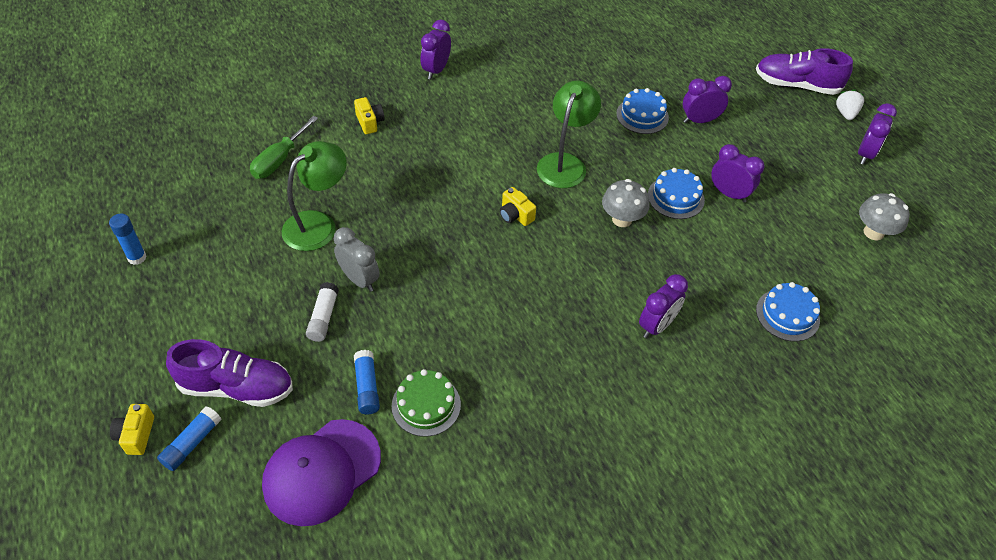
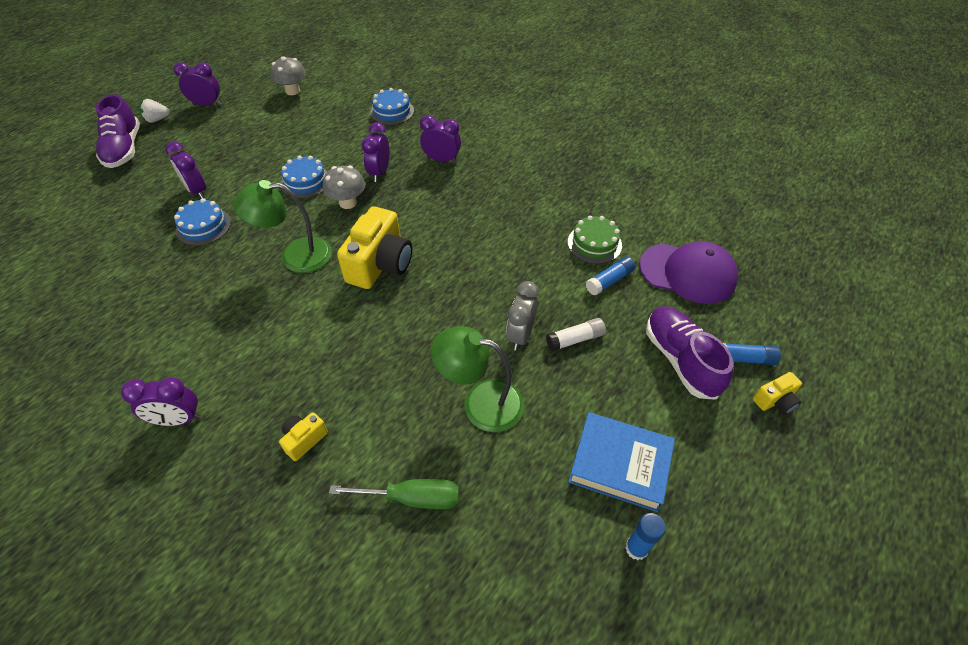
camera: 115 degrees left, 0 degrees up
(195, 282) = (619, 464): none -> blue book
(515, 215) = (380, 264): yellow camera -> yellow camera, size x2.09
(729, 194) = (286, 157): purple clock -> purple clock (379, 173)

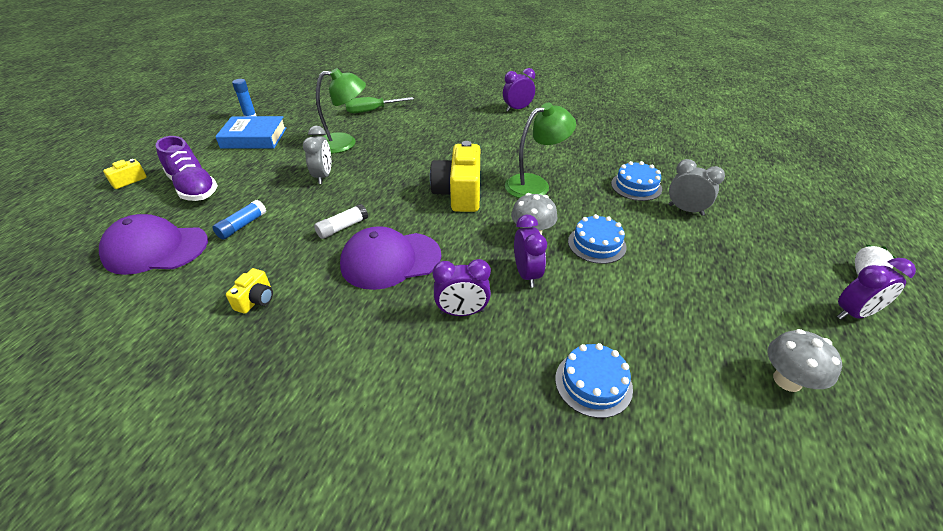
camera: 160 degrees right, 10 degrees down
(124, 149) = (824, 230): purple shoe -> none
(197, 191) = (685, 210): purple clock -> grey clock
(304, 439) = (442, 115): yellow camera -> yellow camera (256, 300)
(477, 209) = (390, 260): none -> purple cap
(575, 339) = (279, 182): white glue stick -> white glue stick (342, 227)
(594, 244) = (253, 254): green cake -> none
(743, 359) = (138, 198): blue glue stick -> none

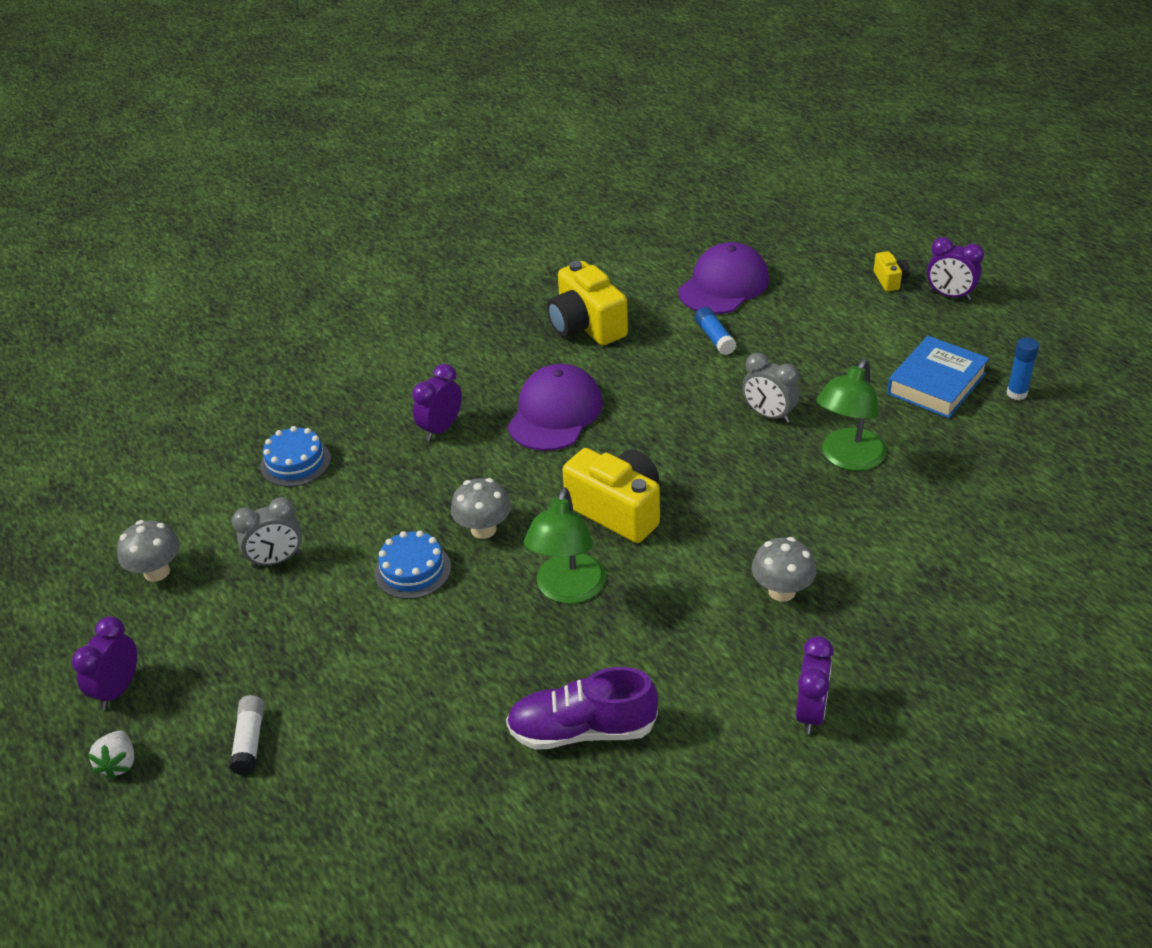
camera: 130 degrees right, 0 degrees up
(193, 187) = (831, 319): purple shoe -> purple shoe (582, 730)
(256, 300) = (586, 325): yellow camera -> yellow camera, size x2.09
(342, 227) = (643, 399): white glue stick -> white glue stick (250, 741)
(372, 111) = (948, 523): green screwdriver -> none
(461, 132) = (782, 591): none -> grey mushroom
(527, 274) = (435, 491): purple clock -> purple clock (949, 295)
(636, 186) = (459, 691): blue cake -> none
(685, 210) = (367, 700): grey clock -> grey clock (276, 560)

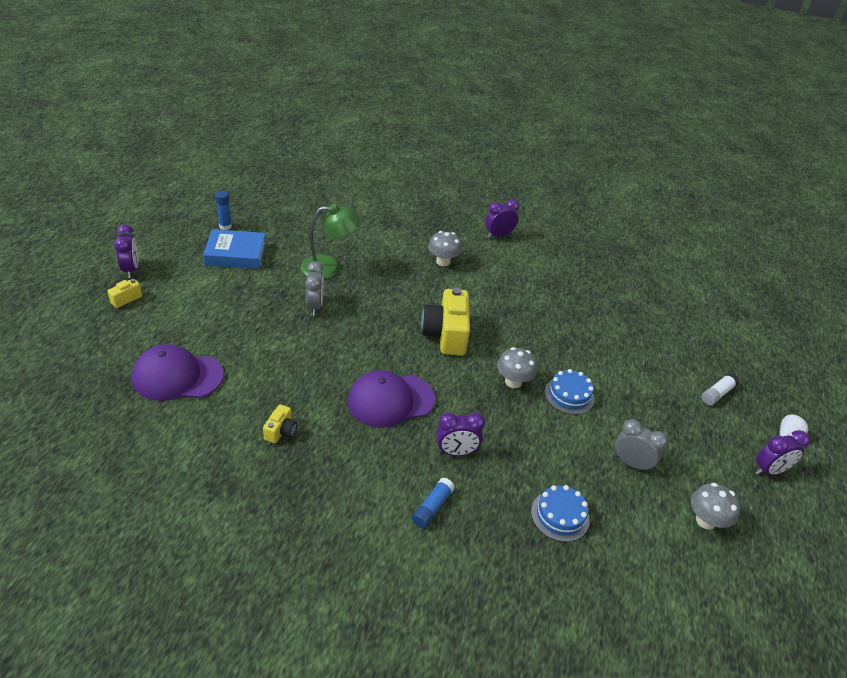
camera: 135 degrees left, 0 degrees up
(567, 590) = (516, 329): green lamp -> none
(582, 730) = (579, 291): purple shoe -> none
(586, 325) = (281, 431): yellow camera -> yellow camera, size x0.48
(714, 338) = (250, 357): blue glue stick -> blue glue stick (432, 507)

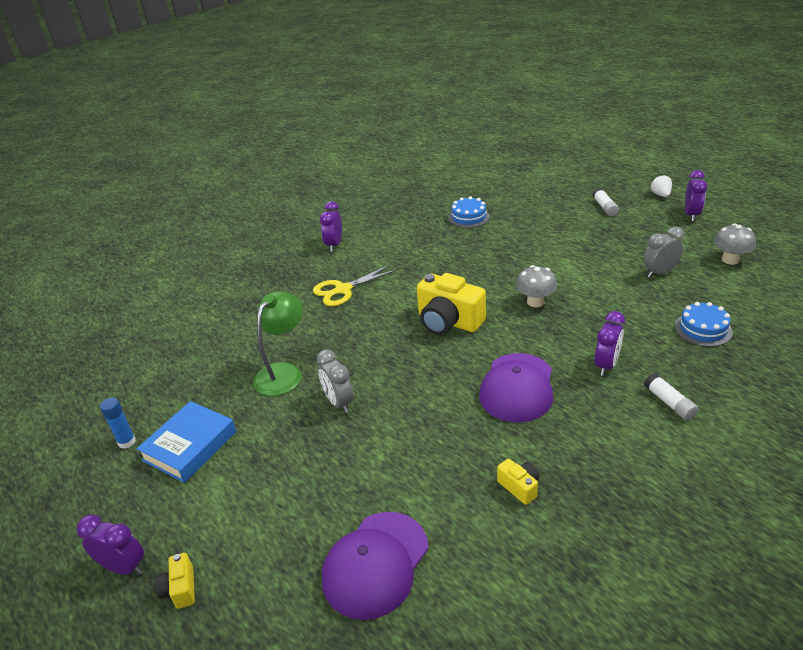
camera: 50 degrees left, 5 degrees down
(315, 306) = (339, 402): grey clock -> grey clock turned 150 degrees counterclockwise
(432, 507) = (669, 403): blue glue stick -> white glue stick
(443, 261) = (342, 290): grey mushroom -> yellow scissors
(569, 395) = (569, 277): blue cake -> blue cake (468, 217)

